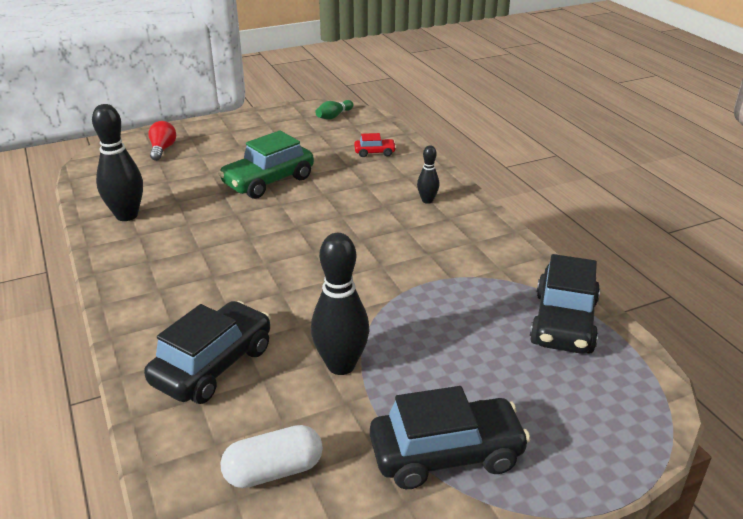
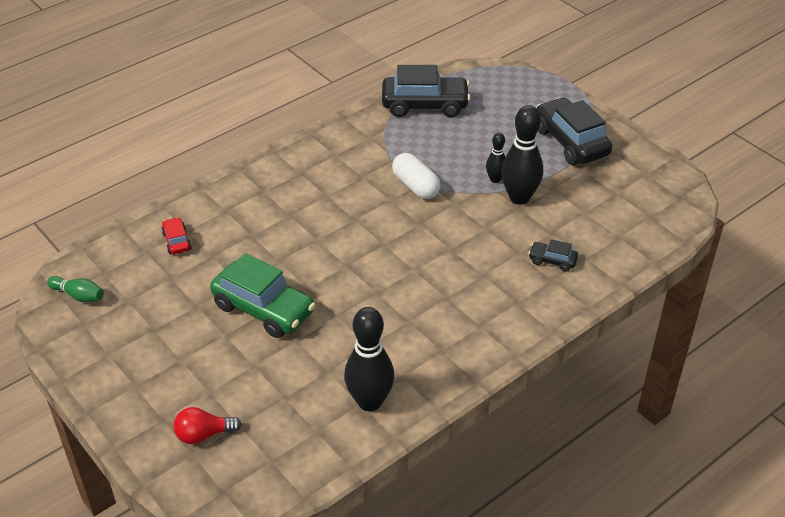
camera: 105 degrees left, 10 degrees up
(213, 365) = (552, 261): black car -> black car, size x0.47
(273, 471) = (623, 206): white capsule -> white capsule (415, 186)
(427, 200) = (273, 189): black bowling pin -> black bowling pin (495, 179)

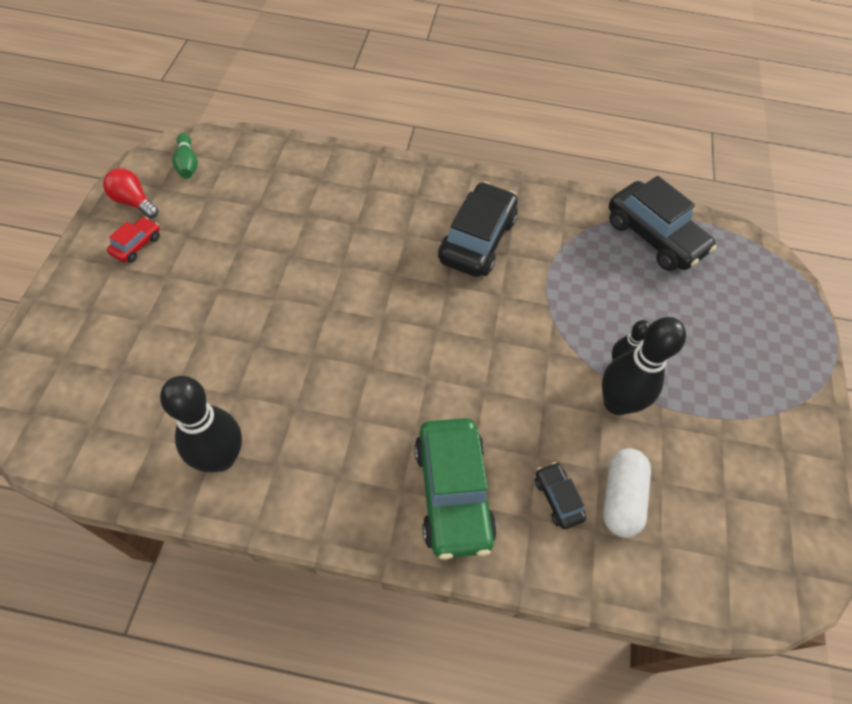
camera: 45 degrees right, 15 degrees up
(177, 241) = (301, 181): red car -> red car (137, 245)
(204, 434) = (90, 352): red light bulb -> red light bulb (134, 202)
(263, 309) = (273, 293): green car -> green car (452, 493)
(415, 186) = (538, 303): white capsule -> white capsule (620, 497)
(571, 142) = (750, 396): black car -> black car (477, 240)

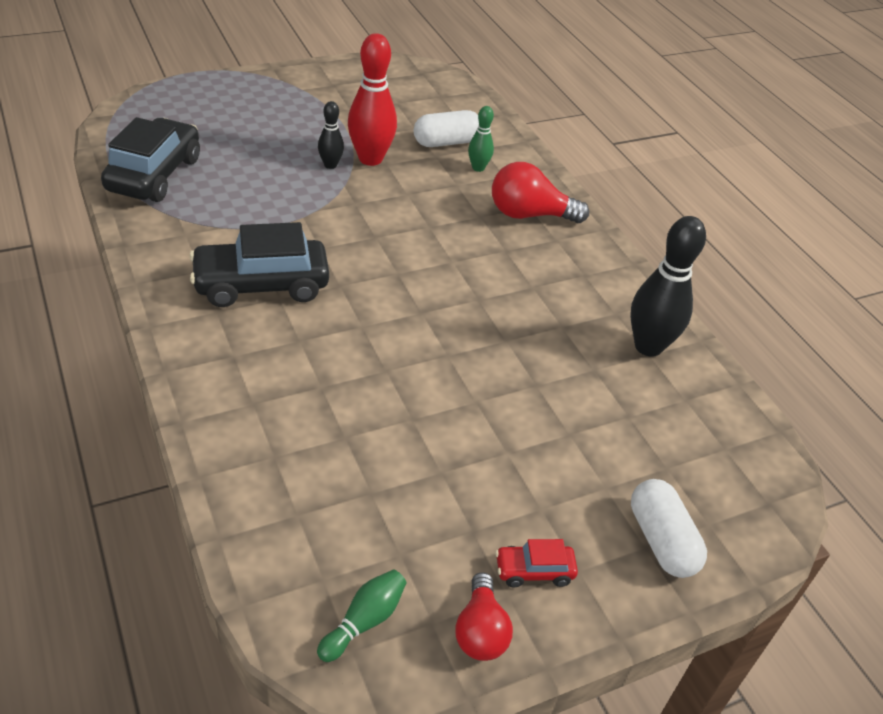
camera: 125 degrees left, 15 degrees down
(82, 321) = (661, 540): none -> white capsule
(452, 493) = (529, 215): green car -> red light bulb
(557, 498) = (478, 168): black car -> green bowling pin
(616, 403) = (370, 159): black bowling pin -> red bowling pin

